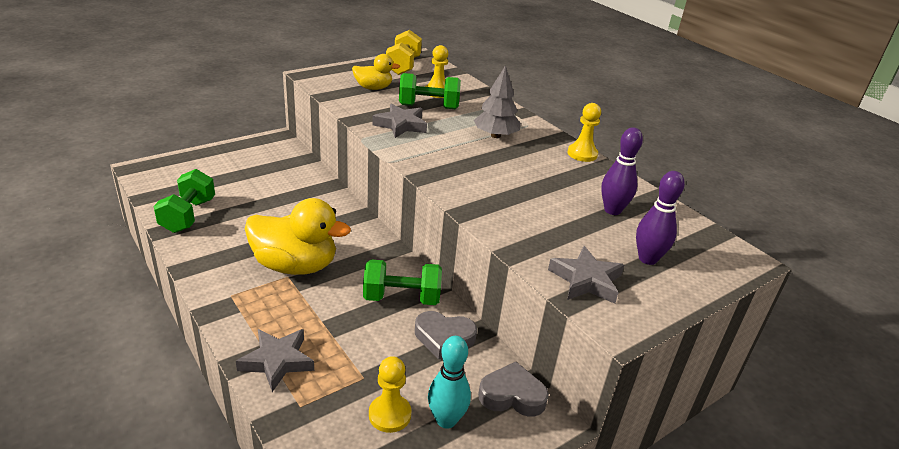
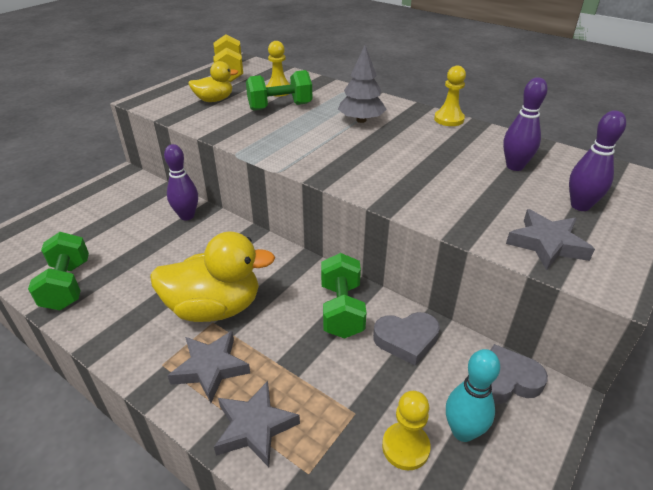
camera: 15 degrees left, 5 degrees up
(313, 186) = (187, 216): none -> purple bowling pin
(401, 125) = (265, 131): grey star -> grey star (210, 368)
(402, 298) = (341, 310): green dumbbell -> green dumbbell turned 75 degrees counterclockwise

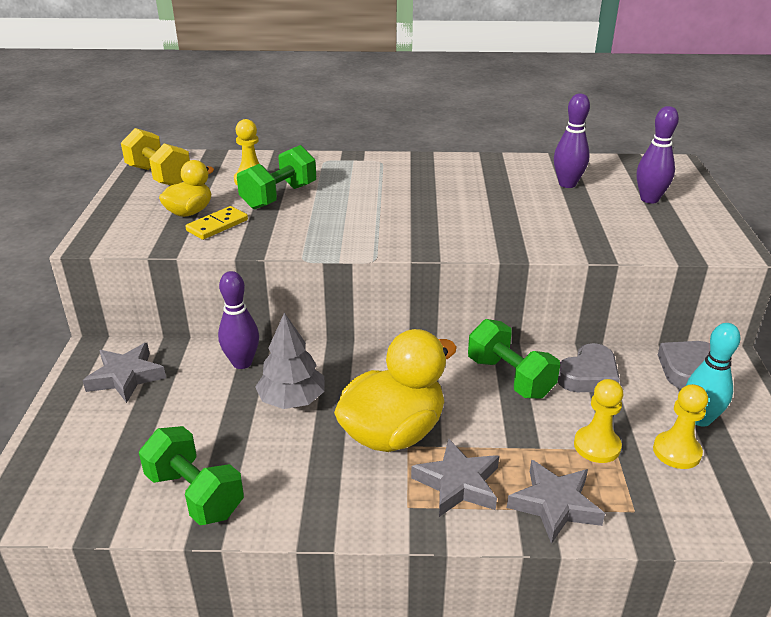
camera: 35 degrees left, 5 degrees down
(217, 114) = (217, 225): none -> yellow domino
(361, 120) = (383, 185): grey tree -> grey tree (292, 400)
(449, 119) = (462, 159): yellow pawn -> yellow pawn (597, 446)
(547, 244) = (663, 237): grey star -> grey star (126, 377)

